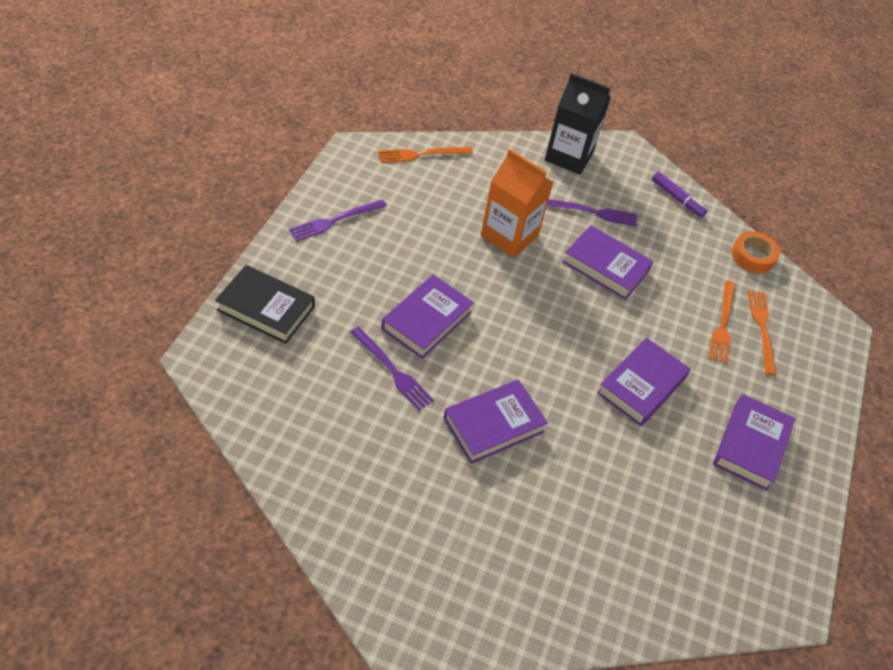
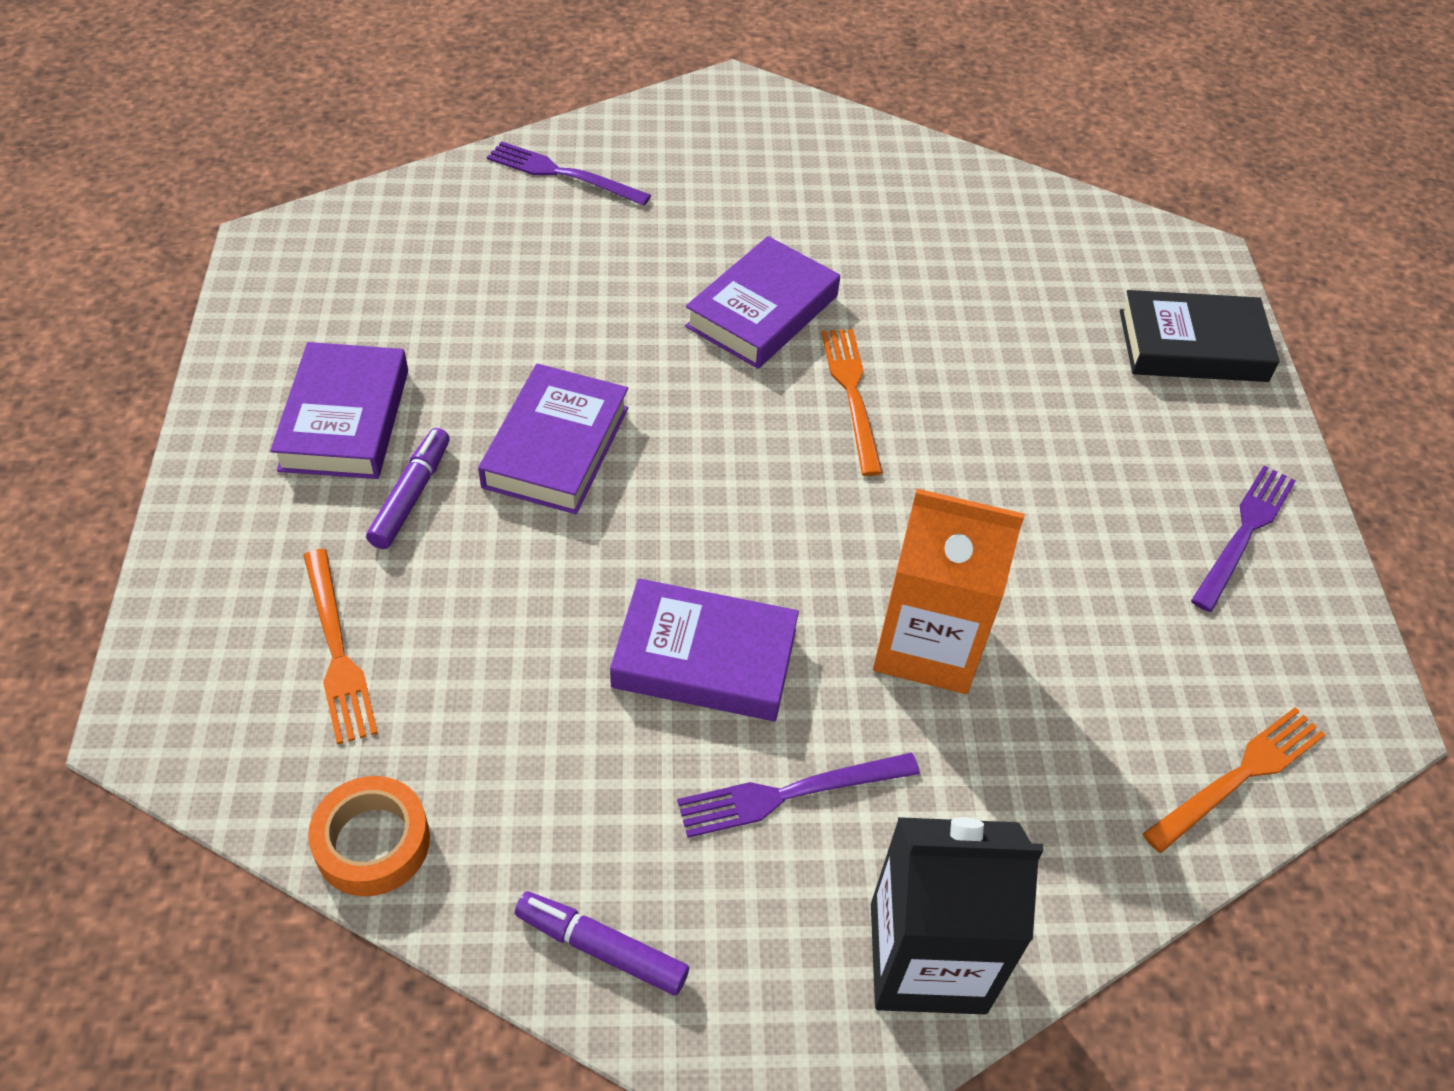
camera: 160 degrees right, 0 degrees up
(392, 370) = (949, 329): purple fork -> purple fork (563, 174)
(426, 320) = (957, 419): purple book -> none
(720, 387) = (411, 495): none -> purple marker
(722, 324) = (424, 626): orange fork -> orange fork (852, 394)

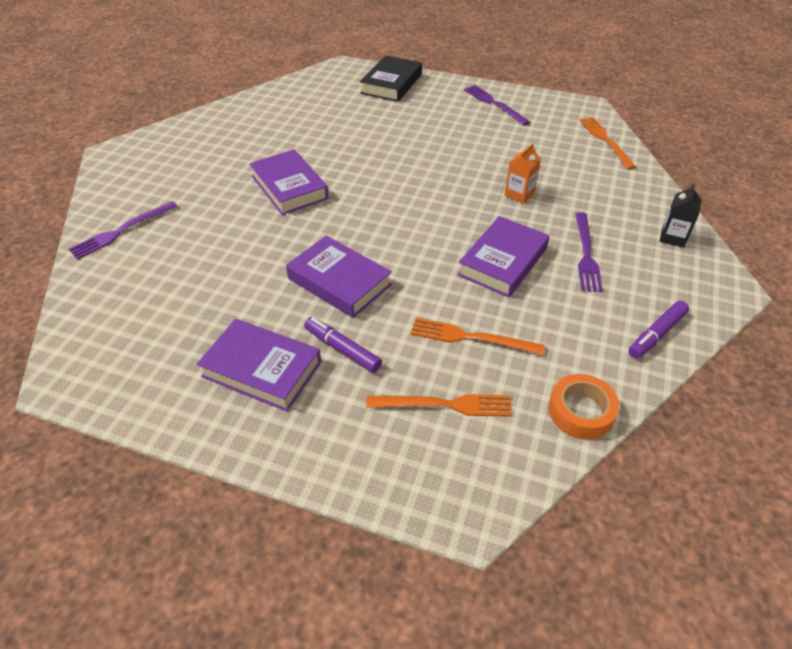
camera: 65 degrees left, 5 degrees down
(852, 394) = (363, 175): orange fork -> orange fork (471, 337)
(927, 644) = (519, 194): orange carton -> orange carton, size x0.50
(927, 957) = (673, 237): black carton -> black carton, size x0.50

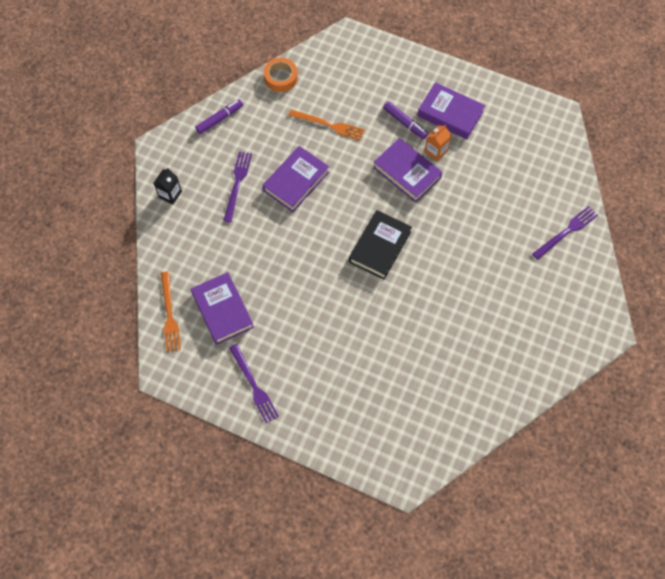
camera: 175 degrees left, 20 degrees up
(289, 187) = (447, 272): purple book -> purple book (222, 310)
(391, 84) = (353, 435): black book -> black book (380, 247)
(445, 405) = (351, 86): orange fork -> none
(519, 194) = (266, 249): orange carton -> orange carton (436, 151)

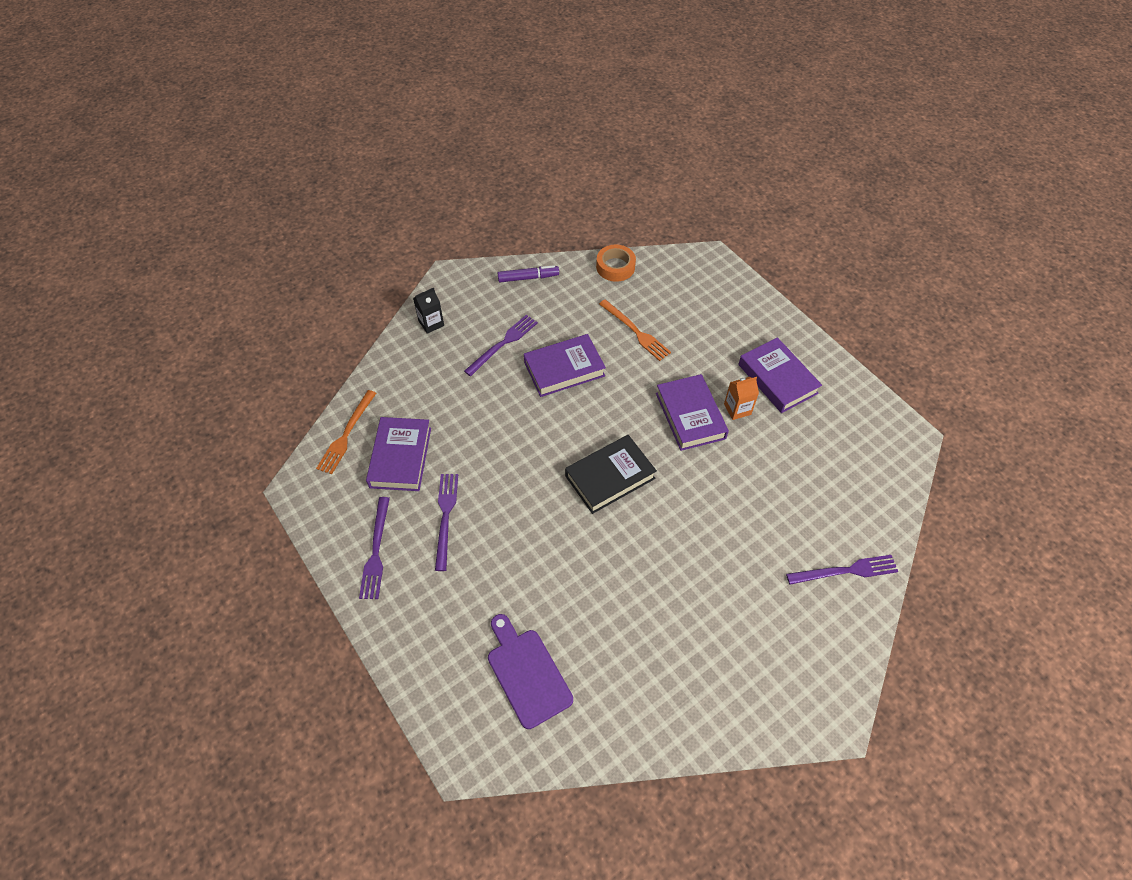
camera: 30 degrees right, 10 degrees down
(285, 335) = (445, 517): none -> purple fork
(405, 123) = (720, 365): purple marker -> none
(409, 408) = (527, 673): none -> purple cutting board

